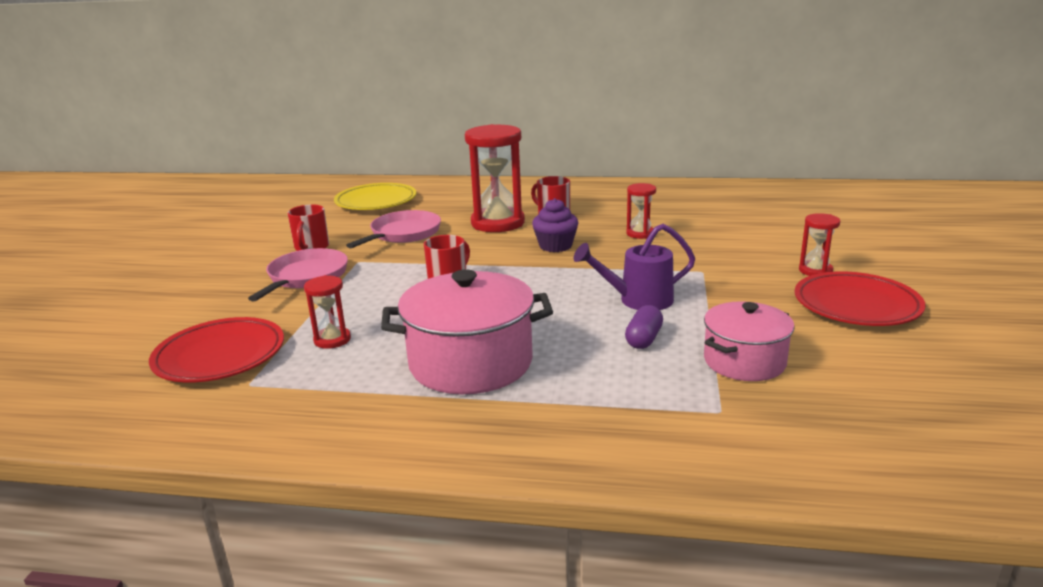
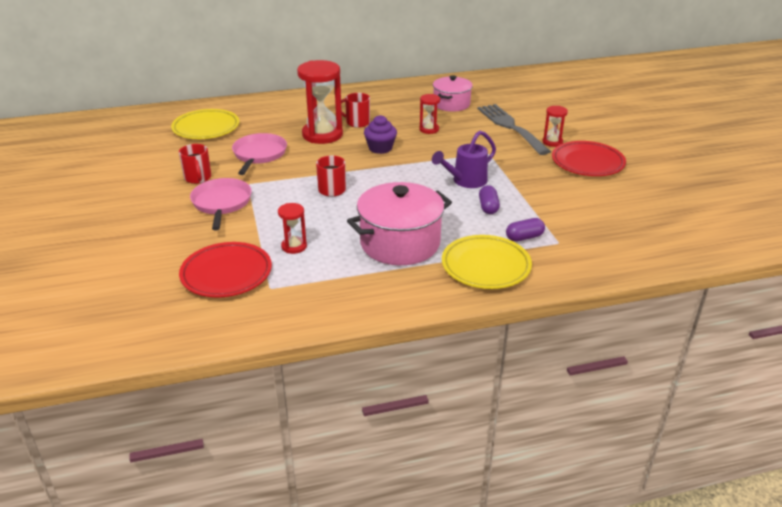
camera: 25 degrees left, 10 degrees up
(568, 421) = (485, 266): none -> yellow plate
(667, 392) = (524, 237): none -> purple capsule
(744, 361) = (551, 210): pink pot -> pink pot (451, 104)
(762, 244) = (510, 127): none -> grey fork

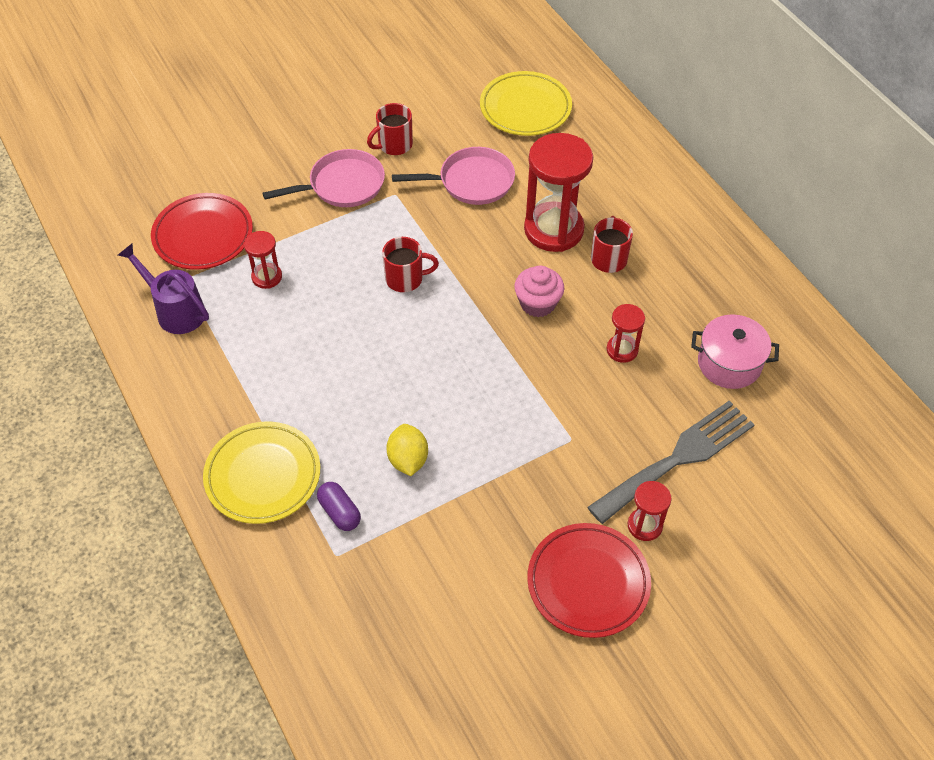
camera: 75 degrees right, 20 degrees up
(380, 148) = (537, 303): purple cupcake -> pink cupcake
(400, 243) = (295, 376): pink pot -> none
(465, 181) = (473, 422): purple watering can -> purple watering can (175, 310)
(488, 207) = (408, 460): purple capsule -> yellow lemon

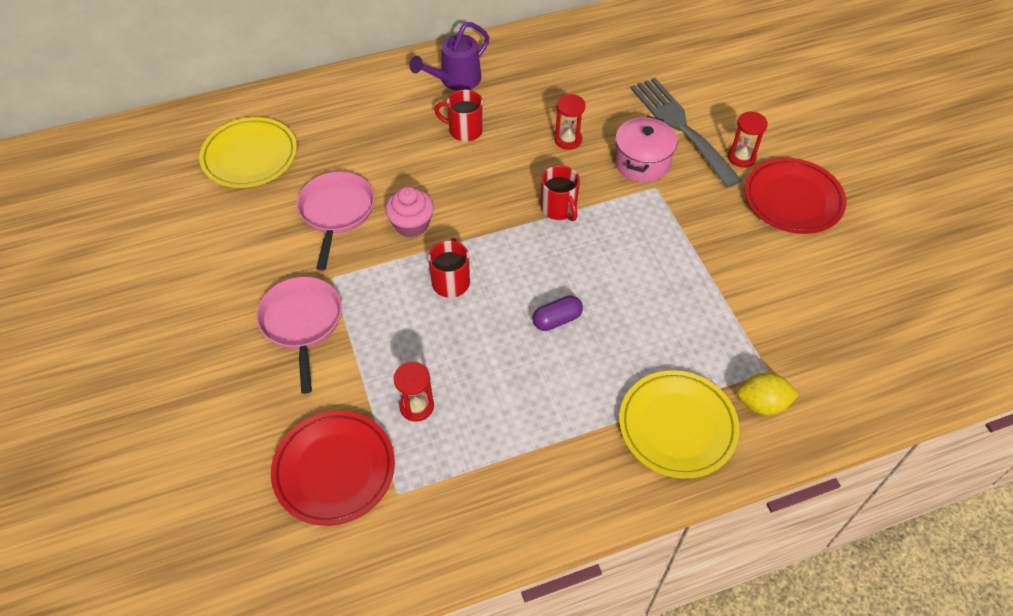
camera: 80 degrees left, 0 degrees up
(175, 310) = (444, 504): purple watering can -> purple watering can (455, 80)
(340, 512) = (722, 364): purple capsule -> purple capsule (557, 320)
(394, 145) = (258, 270): red mug -> red mug (559, 208)
(408, 460) = (668, 304): yellow lemon -> yellow lemon (762, 404)
(537, 303) = (505, 186): pink cupcake -> pink cupcake (411, 224)
(553, 230) = (419, 161): red hourglass -> none
(729, 363) = (593, 80): pink pot -> pink pot (642, 162)

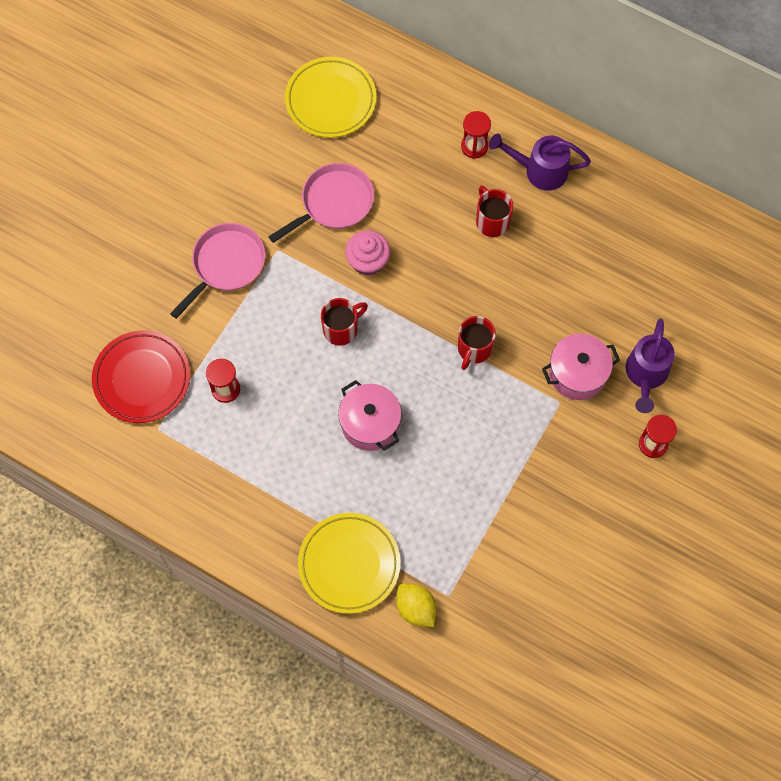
camera: 50 degrees right, 15 degrees up
(557, 320) = (370, 423): purple capsule -> pink pot
(568, 140) = (551, 302): red hourglass -> red hourglass (474, 146)
(680, 127) = (645, 375): grey fork -> purple watering can
(792, 200) = (639, 512): red plate -> none

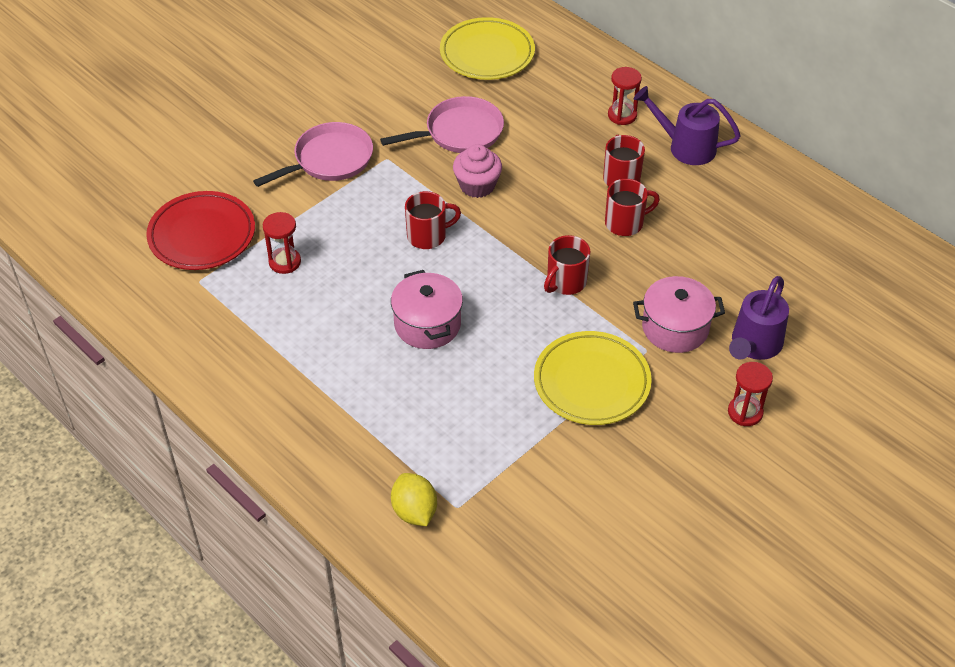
camera: 15 degrees right, 20 degrees down
(349, 564) = (354, 450): yellow plate -> yellow plate (591, 382)
(508, 271) = (625, 223): none -> red mug

